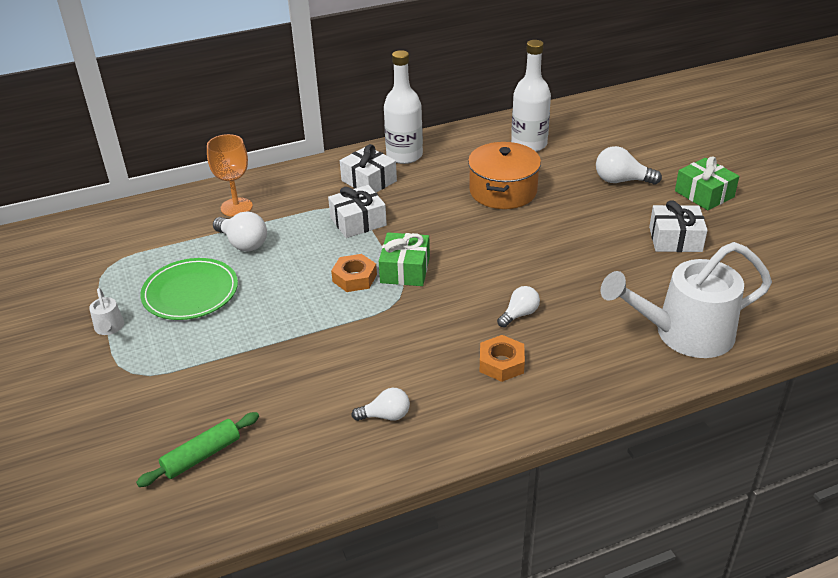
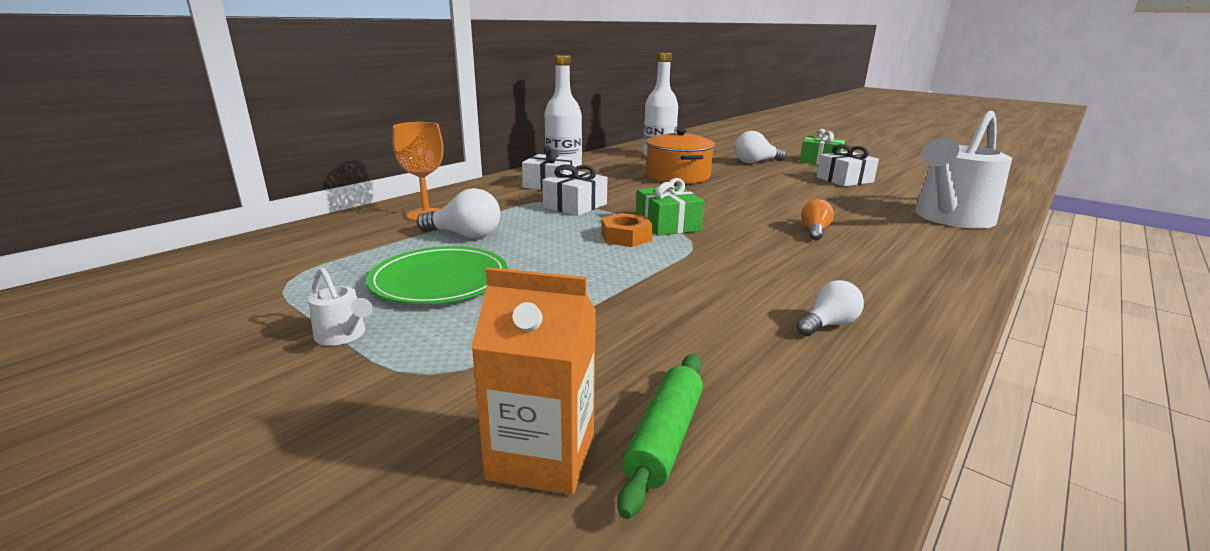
camera: 30 degrees left, 15 degrees down
(141, 443) = (542, 456): none -> orange carton
(501, 363) = (859, 261): orange nut -> none
(519, 314) = (814, 231): white light bulb -> orange light bulb

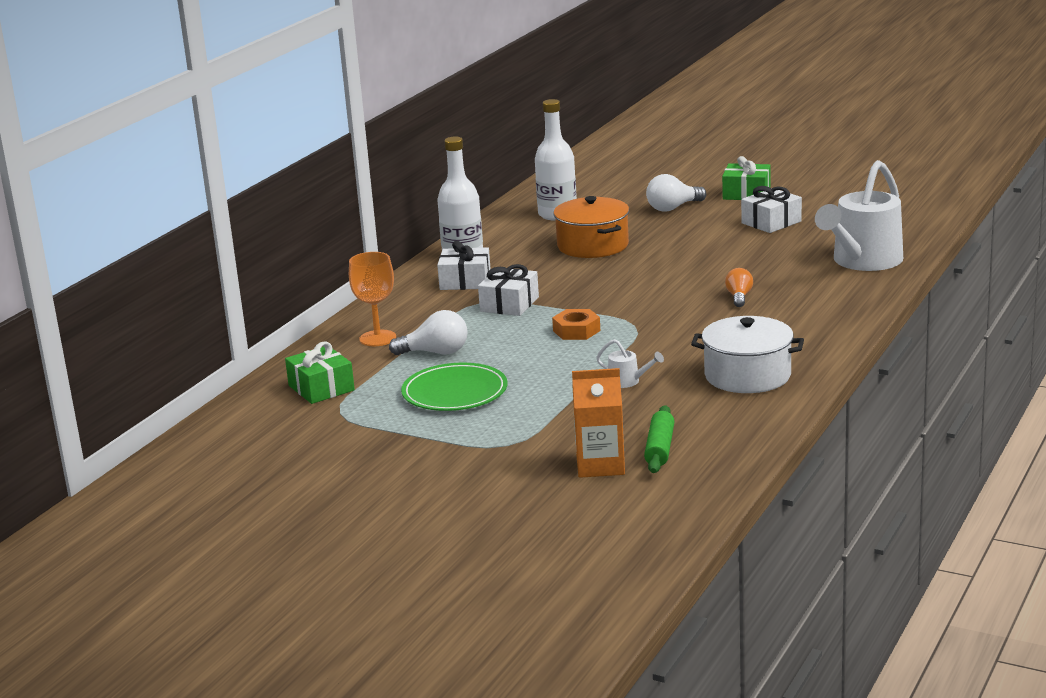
camera: 10 degrees left, 0 degrees up
(343, 335) = (430, 436): white watering can -> white watering can (628, 381)
(667, 224) = (607, 311): green gift -> green gift (321, 388)
(828, 324) = (747, 375): white light bulb -> white pot

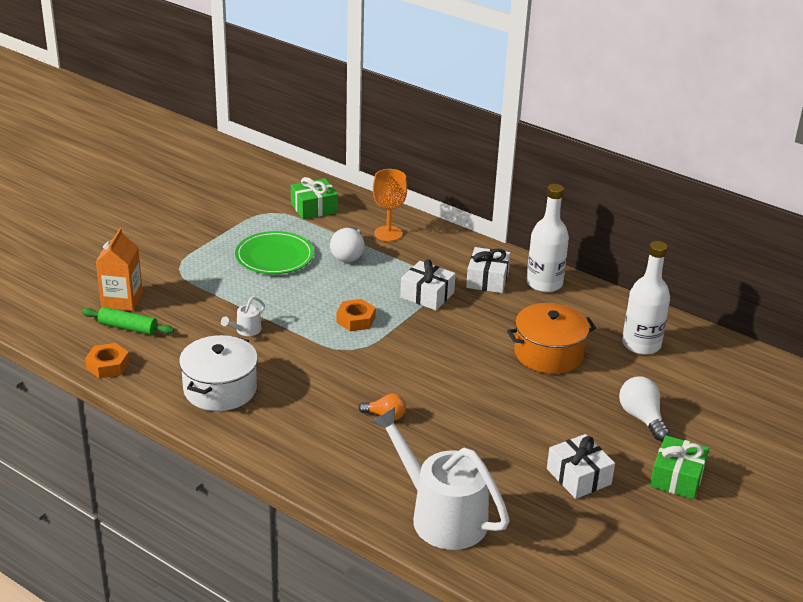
camera: 95 degrees right, 10 degrees up
(744, 443) = (108, 365): none -> orange nut

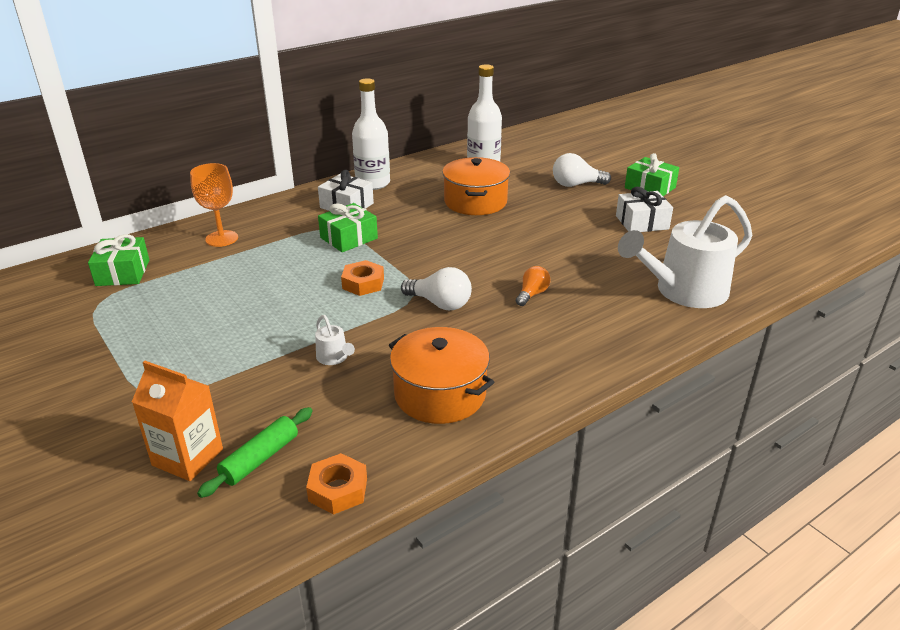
camera: 70 degrees left, 0 degrees up
(220, 389) = (440, 394): white pot -> orange pot
(274, 256) = (197, 315): green plate -> none
(348, 254) = (239, 267): white light bulb -> white light bulb (440, 304)
(427, 295) = (349, 238): white gift -> green gift

